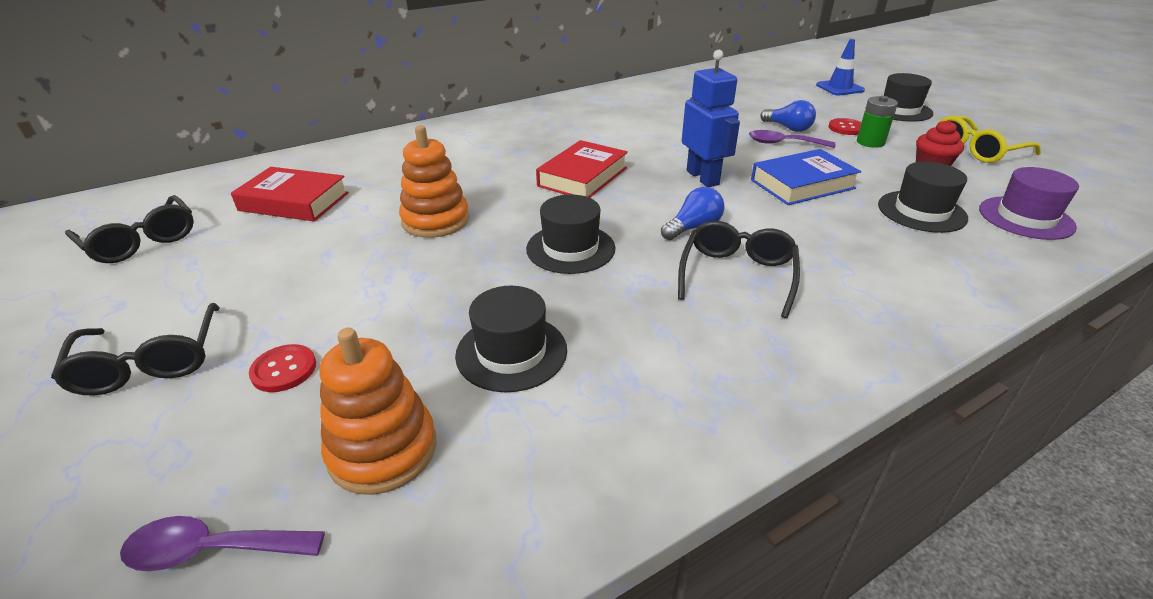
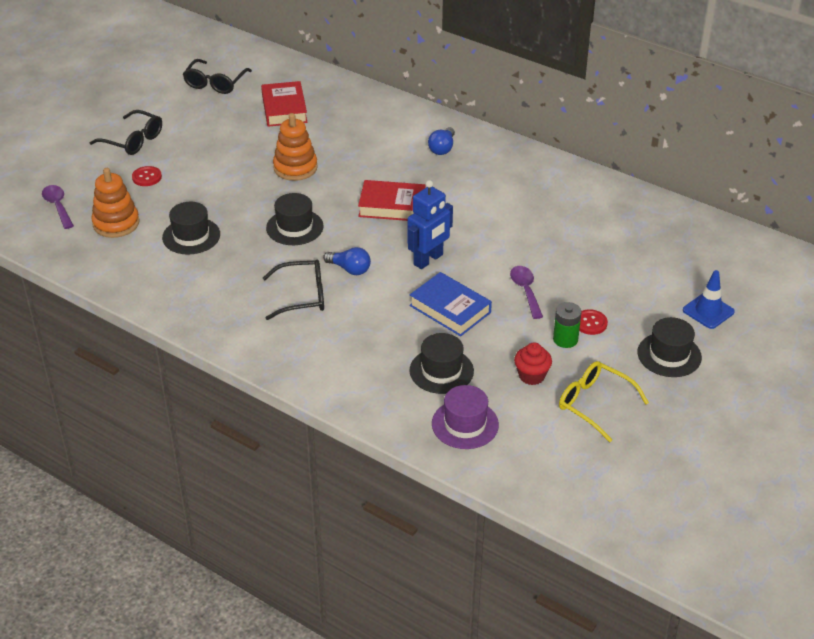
camera: 65 degrees right, 5 degrees up
(150, 362) = (133, 140): black glasses -> black glasses turned 105 degrees counterclockwise
(788, 128) = (563, 289): blue light bulb -> blue light bulb (442, 148)

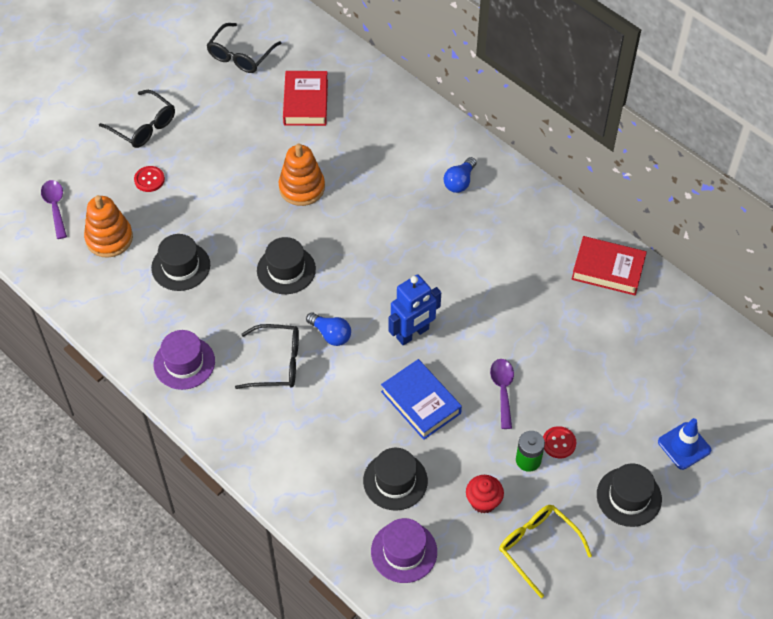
camera: 10 degrees right, 15 degrees up
(210, 307) = (184, 363): none -> purple hat
(392, 206) = (390, 255): red book -> red book (608, 269)

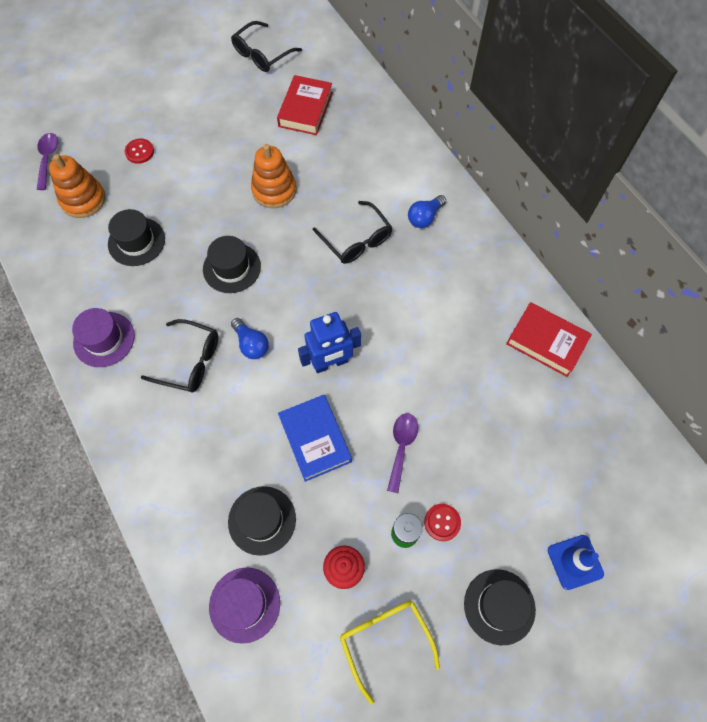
camera: 15 degrees right, 10 degrees up
(143, 126) = (153, 101): black glasses -> black glasses (356, 240)

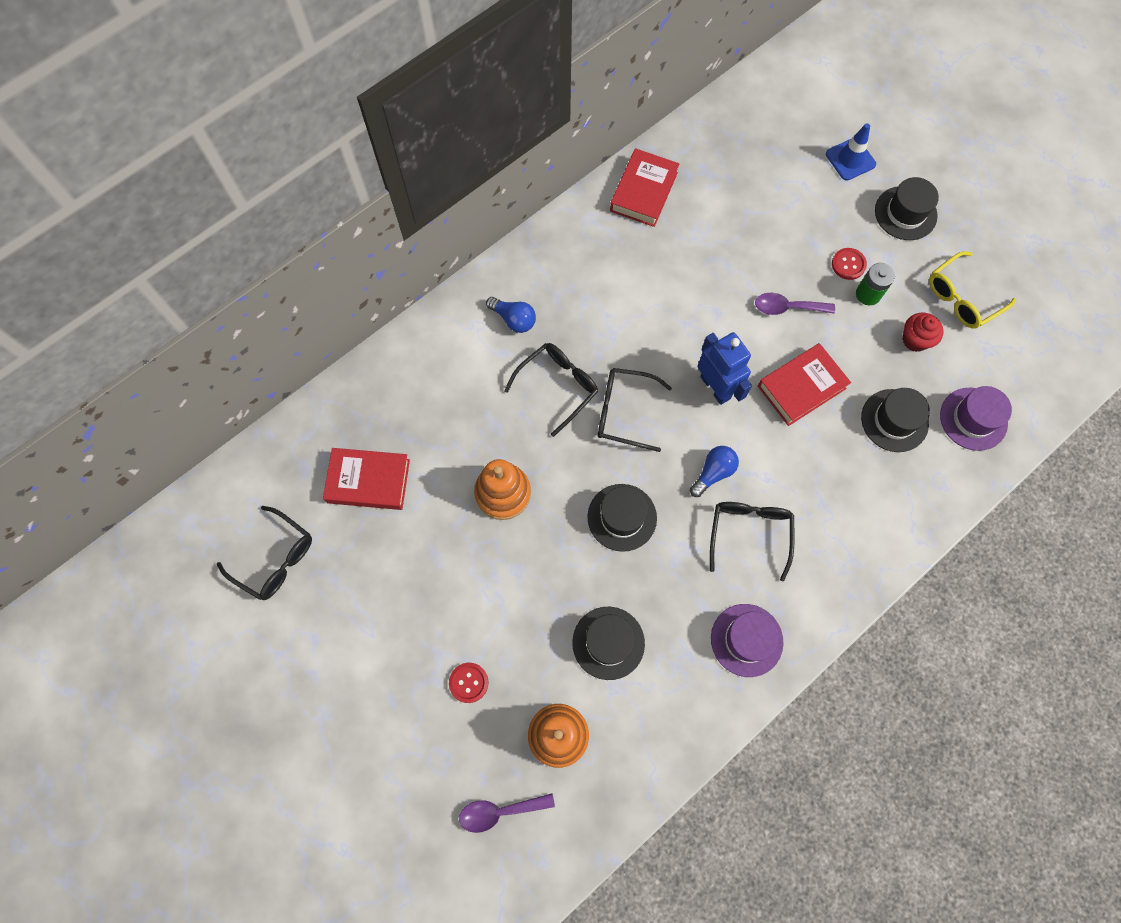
camera: 100 degrees left, 5 degrees up
(315, 439) = (801, 387): blue book -> red book
(323, 285) = (624, 412): none -> black glasses

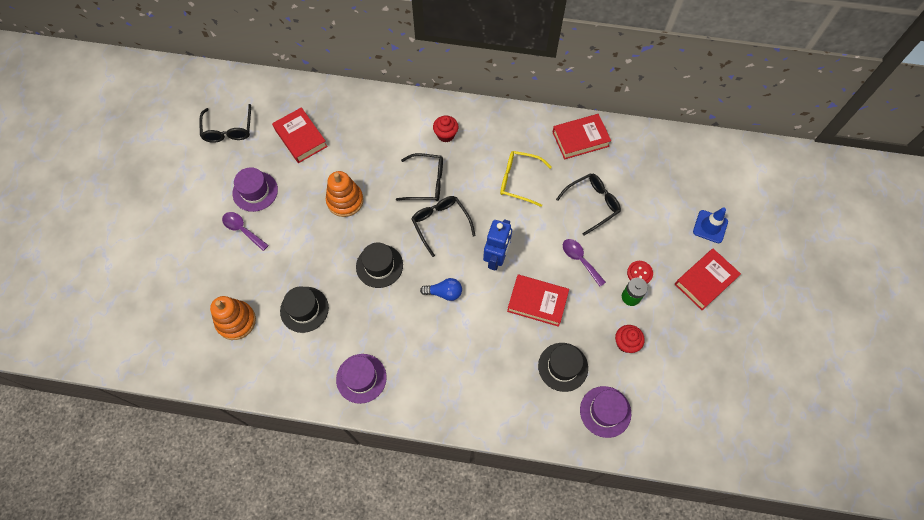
camera: 50 degrees right, 5 degrees down
(396, 588) = (255, 191): none -> purple hat
(468, 682) = (232, 259): red button -> none
(499, 811) = (176, 322): purple spoon -> purple spoon (242, 230)
(514, 319) = (446, 135): blue light bulb -> red cupcake
(749, 533) = (424, 336): black glasses -> black glasses (592, 204)
(905, 213) = (705, 281): black hat -> red book
(962, 297) = (680, 351): yellow glasses -> yellow glasses (519, 180)

